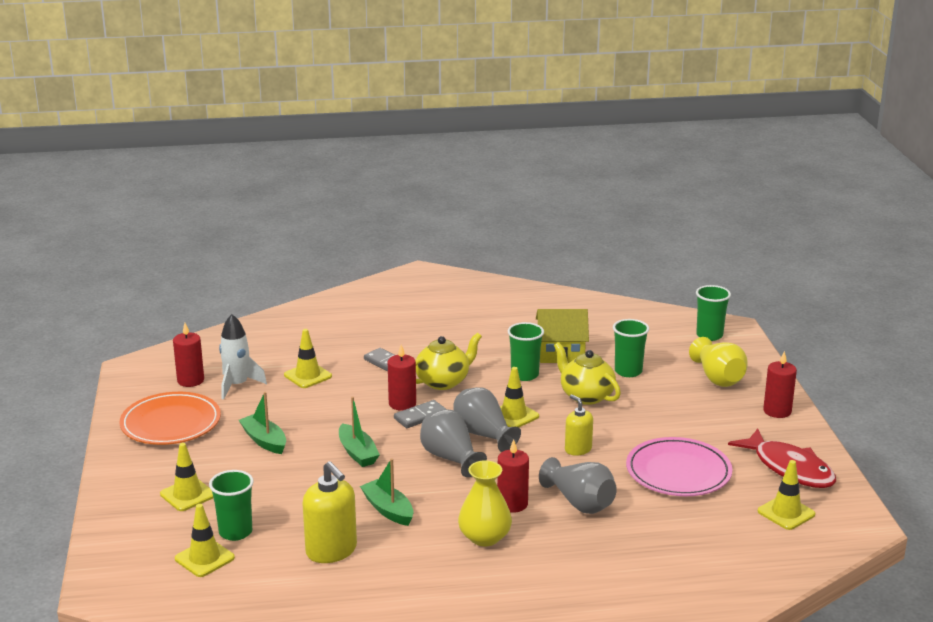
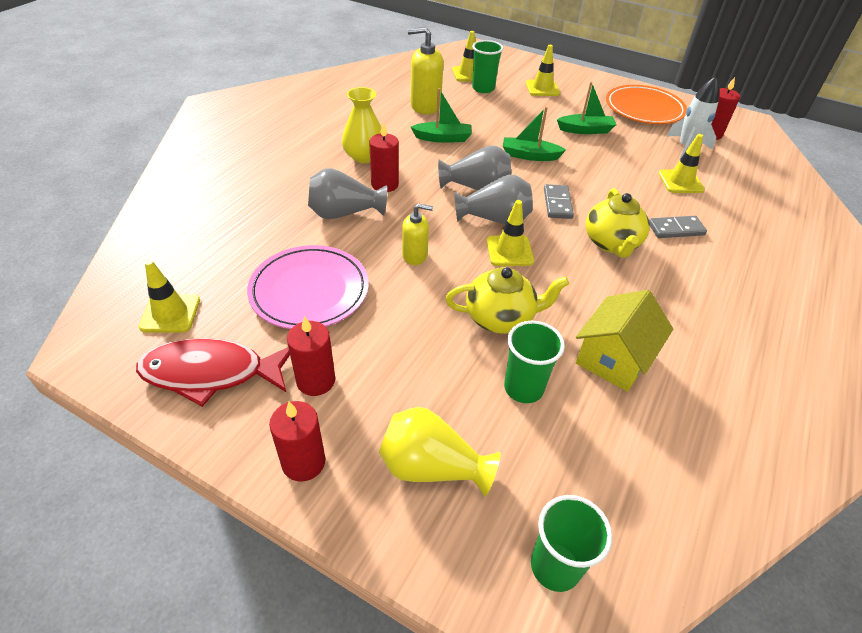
camera: 125 degrees right, 20 degrees up
(402, 404) = (588, 204): red candle -> red candle (316, 381)
(524, 375) = (583, 300): green cup -> none

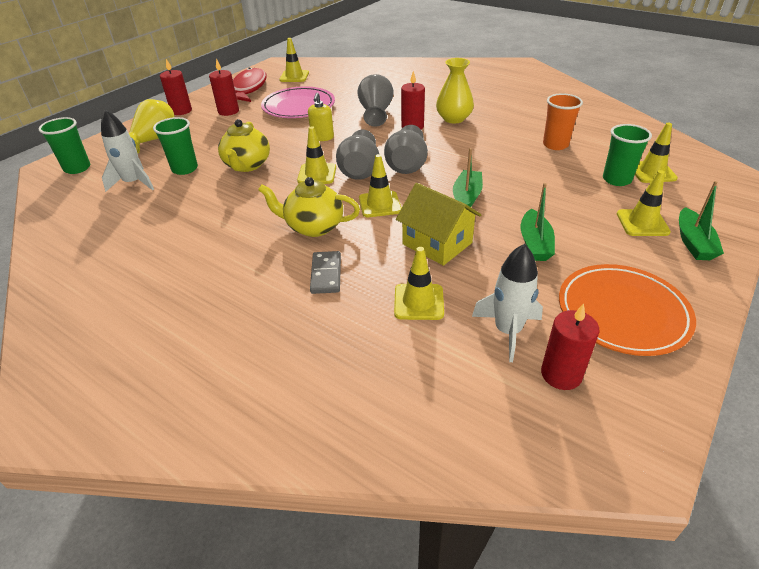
camera: 100 degrees right, 5 degrees down
(425, 106) = (555, 145): yellow soap dispenser -> orange cup
(443, 138) = (492, 152): green boat -> green boat (693, 242)
(557, 203) = (380, 204): grey domino -> yellow traffic cone
(578, 444) = (134, 183): none -> white rocket
(614, 358) = (187, 206): yellow house -> yellow house (437, 243)

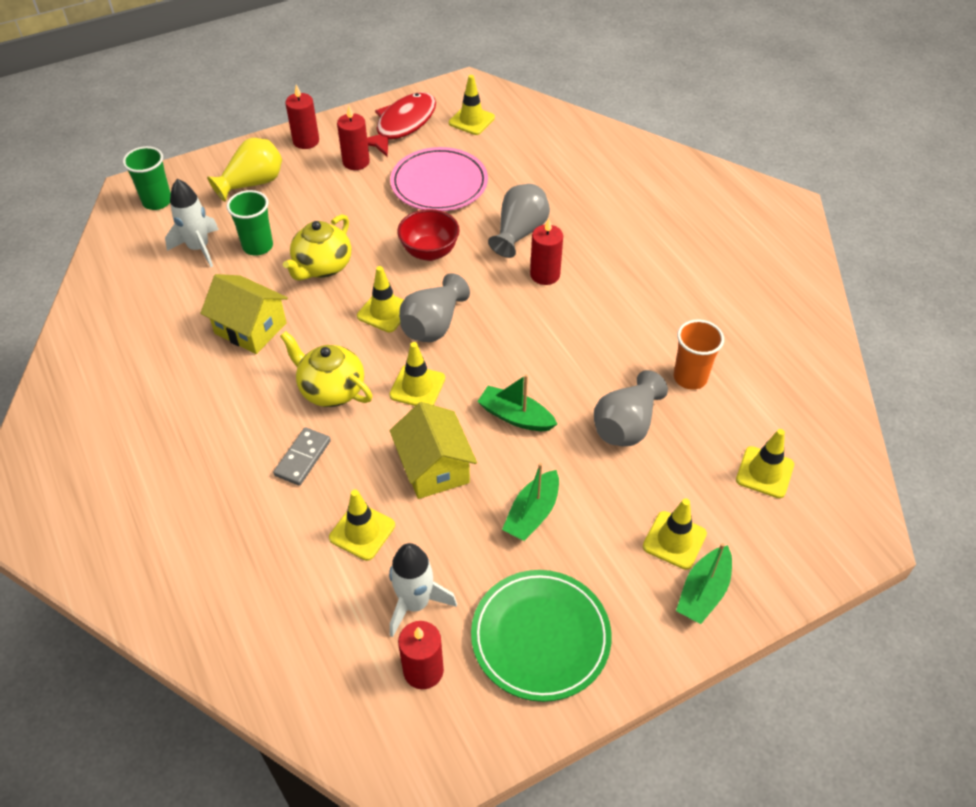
camera: 25 degrees right, 10 degrees up
(215, 213) = (250, 328): none -> yellow house
(322, 137) = (429, 252): yellow soap dispenser -> red bowl
(407, 165) = (490, 338): grey vase -> grey vase (626, 425)
(454, 118) = (606, 280): yellow vase -> none
(466, 197) = (515, 417): green boat -> green boat turned 105 degrees counterclockwise
(616, 179) = (709, 465): green cup -> none
(622, 313) = (540, 637): orange plate -> green plate

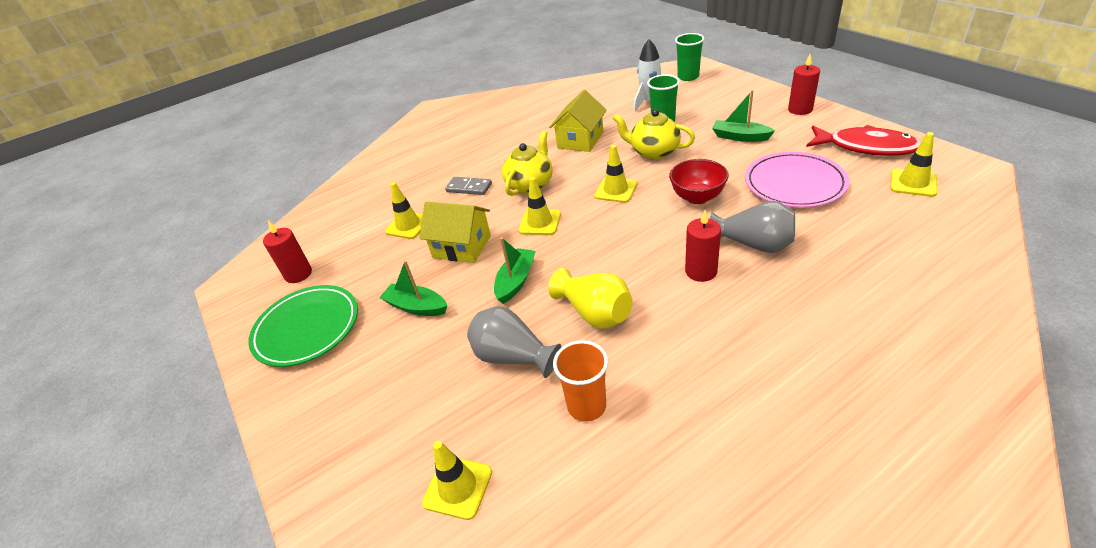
camera: 90 degrees right, 10 degrees down
(252, 184) = (730, 102): yellow vase -> yellow vase (595, 313)
(356, 162) = (791, 137): red candle -> none
(415, 603) = (348, 260): white rocket -> none
(433, 325) = (609, 217): grey vase -> none
(434, 468) = (461, 246): yellow house -> yellow house turned 45 degrees clockwise
(674, 540) = (380, 407): yellow traffic cone -> none
(703, 592) = (323, 435): green boat -> green boat (740, 137)

